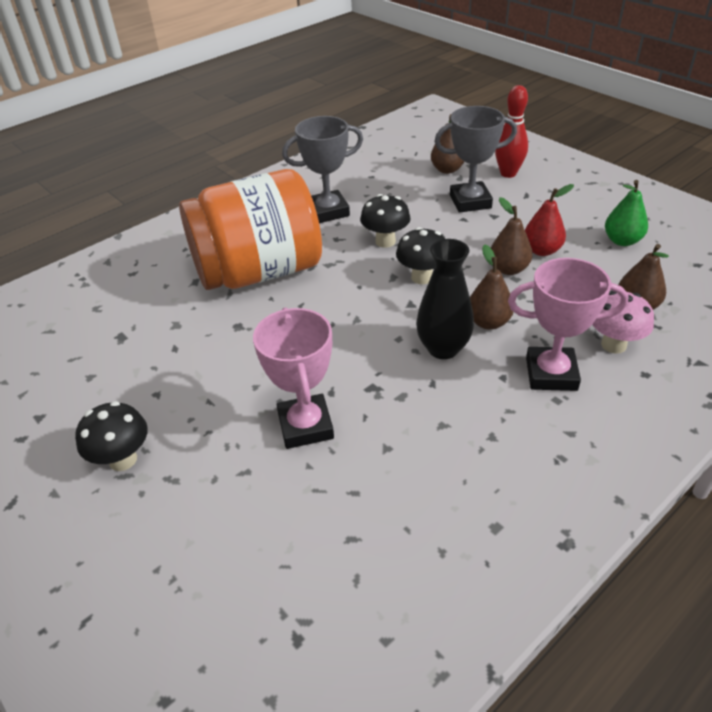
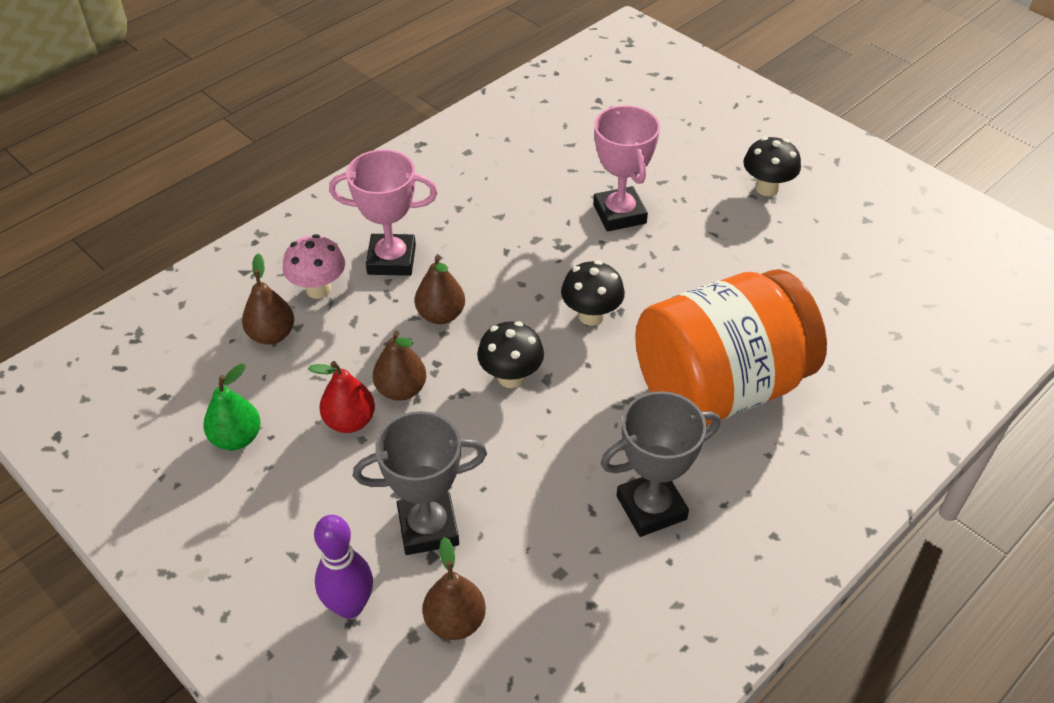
camera: 175 degrees right, 5 degrees up
(385, 241) = (559, 441): black mushroom -> black mushroom (591, 316)
(443, 348) = (493, 285): black vase -> none
(508, 173) = (350, 606): red bowling pin -> purple bowling pin

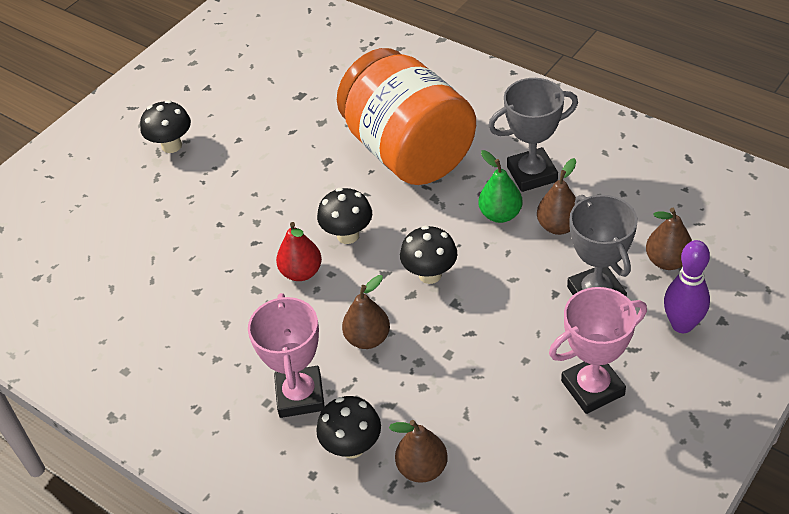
camera: 95 degrees left, 0 degrees up
(236, 438) = (554, 455): green pear -> green pear (500, 214)
(318, 289) = (352, 447): pink mushroom -> black mushroom
(349, 421) = (509, 374): red pear -> red pear (301, 272)
(401, 390) = (464, 346): brown pear -> brown pear (558, 226)
(619, 214) = (214, 236): pink trophy -> pink trophy (592, 388)
(651, 508) = (532, 174): grey trophy -> grey trophy turned 75 degrees counterclockwise

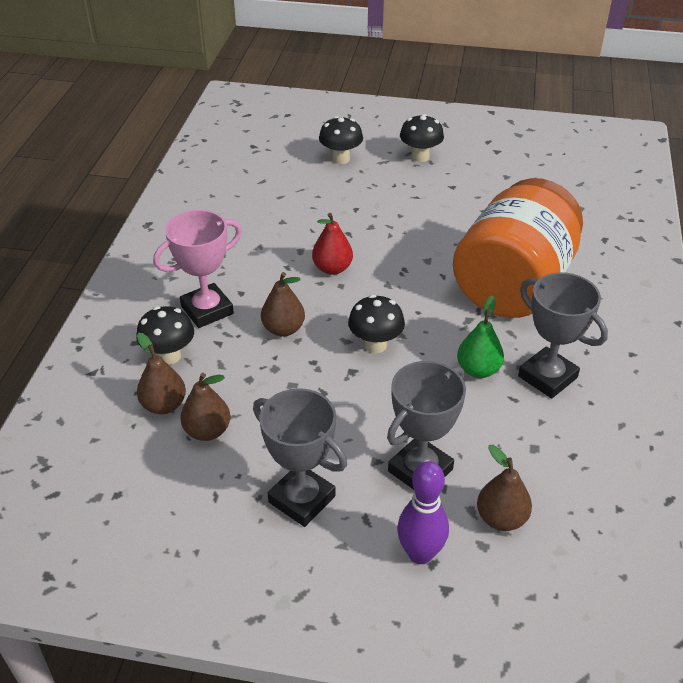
camera: 60 degrees right, 5 degrees down
(348, 235) = (389, 281): black mushroom -> black mushroom (341, 159)
(558, 226) = (492, 416): brown pear -> brown pear (207, 431)
(592, 388) = (302, 499): pink trophy -> grey trophy

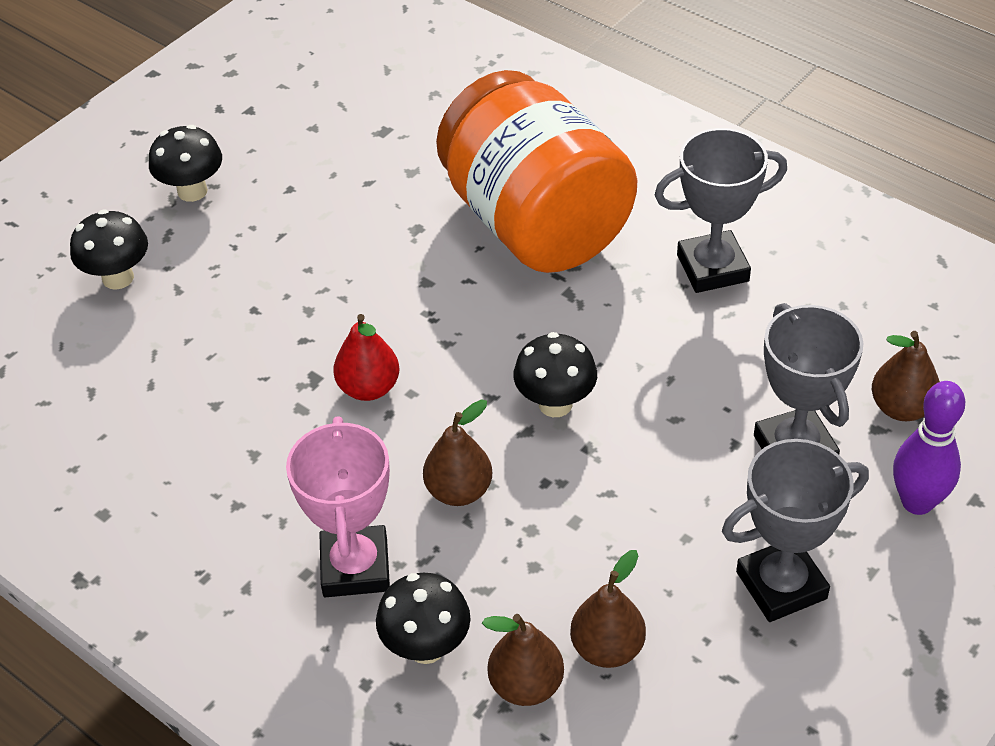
camera: 60 degrees left, 5 degrees up
(478, 370) = (663, 324): green pear -> none

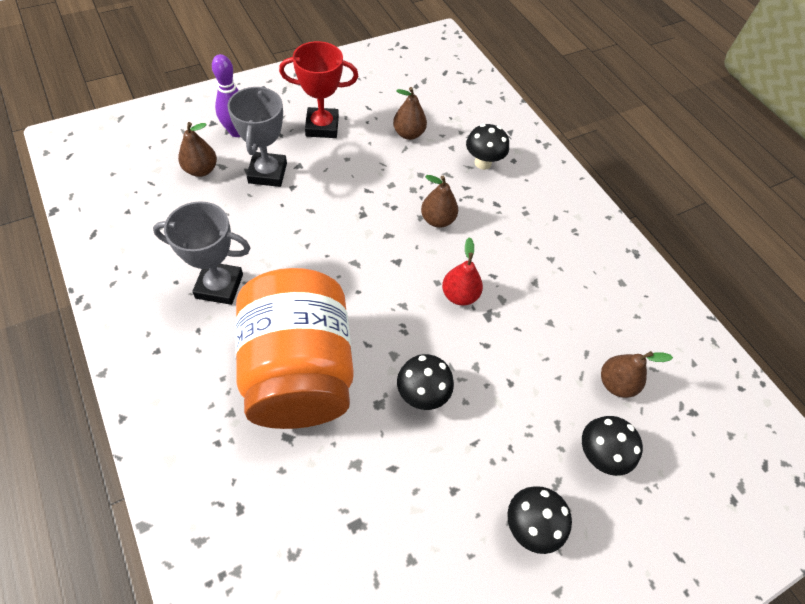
camera: 165 degrees left, 10 degrees up
(355, 567) = (501, 206): pink trophy -> none
(526, 685) = (448, 135): brown pear -> brown pear (615, 383)
(555, 404) = (364, 243): black mushroom -> black mushroom (422, 394)
(781, 585) = (322, 126): grey trophy -> red trophy

